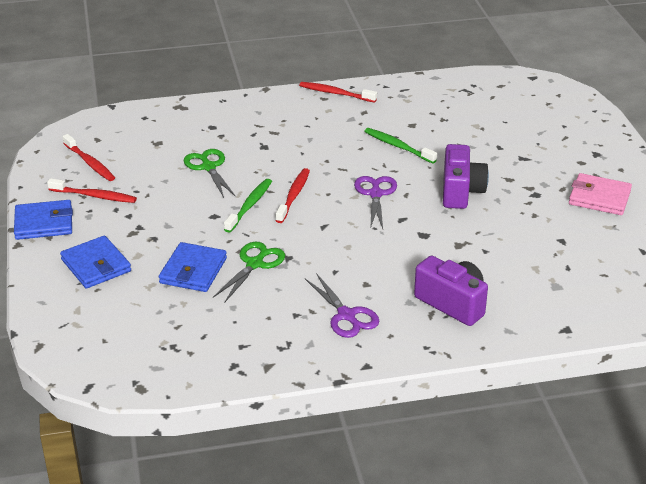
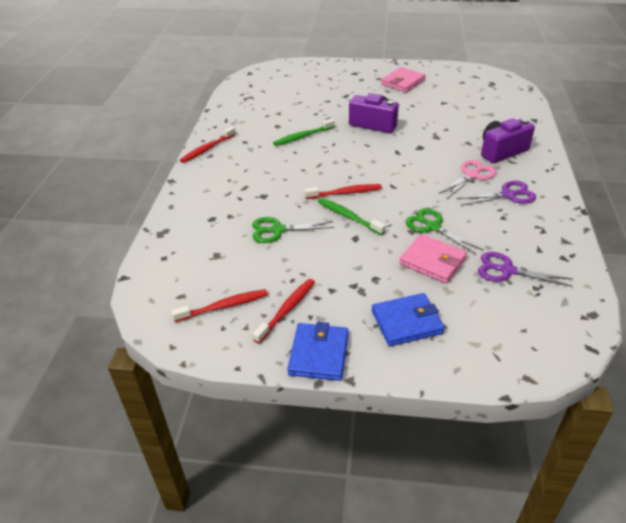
camera: 70 degrees left, 5 degrees up
(193, 271) = (432, 261): blue wallet -> pink wallet
(293, 196) = (345, 193): red toothbrush -> red toothbrush turned 135 degrees clockwise
(375, 194) = (361, 156): purple scissors -> purple scissors (507, 270)
(378, 283) = (472, 175): none -> pink scissors

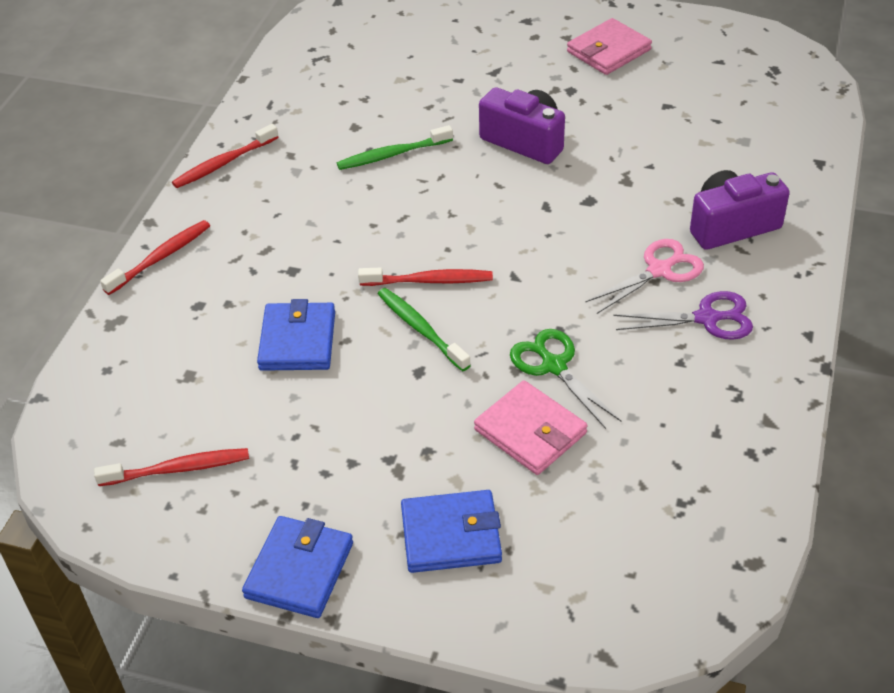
camera: 10 degrees right, 5 degrees up
(277, 230) = (298, 341): green scissors -> blue wallet
(286, 310) = (272, 488): red toothbrush -> red toothbrush (160, 257)
(507, 270) = (646, 465): purple scissors -> none

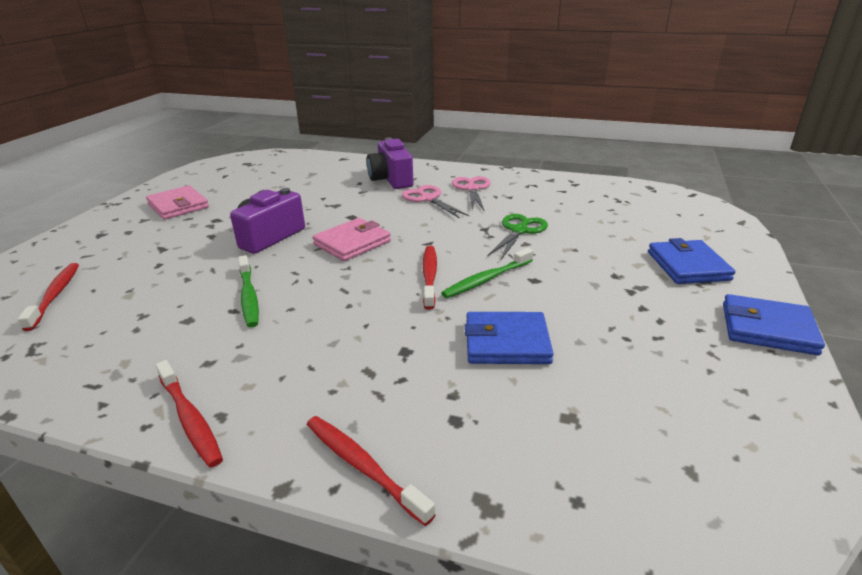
camera: 90 degrees left, 15 degrees down
(178, 469) = (704, 413): red toothbrush -> red toothbrush (55, 295)
(530, 431) = (582, 239): pink wallet -> pink wallet (352, 243)
(554, 366) = (519, 231): green scissors -> green scissors turned 150 degrees clockwise
(706, 318) = (472, 189): purple scissors -> pink scissors

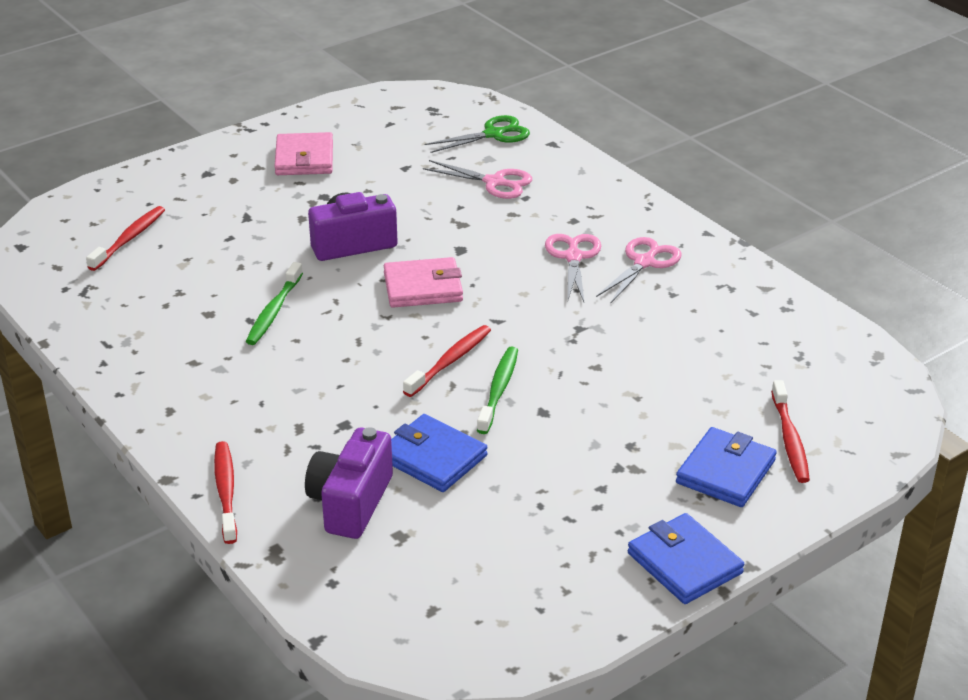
camera: 35 degrees right, 5 degrees up
(190, 419) = (149, 403): red toothbrush -> red toothbrush (790, 439)
(330, 182) = (494, 182): none -> pink scissors
(391, 180) = (567, 207): purple camera -> purple camera (351, 503)
(487, 279) = (498, 390): green toothbrush -> green toothbrush turned 105 degrees clockwise
(519, 231) = (612, 347): green scissors -> green scissors (493, 134)

